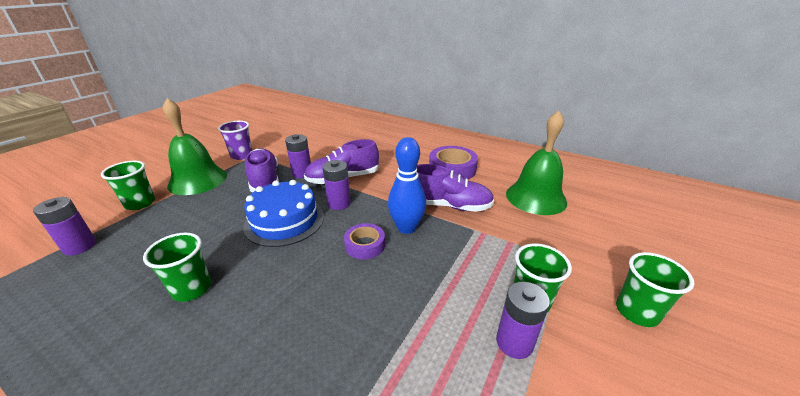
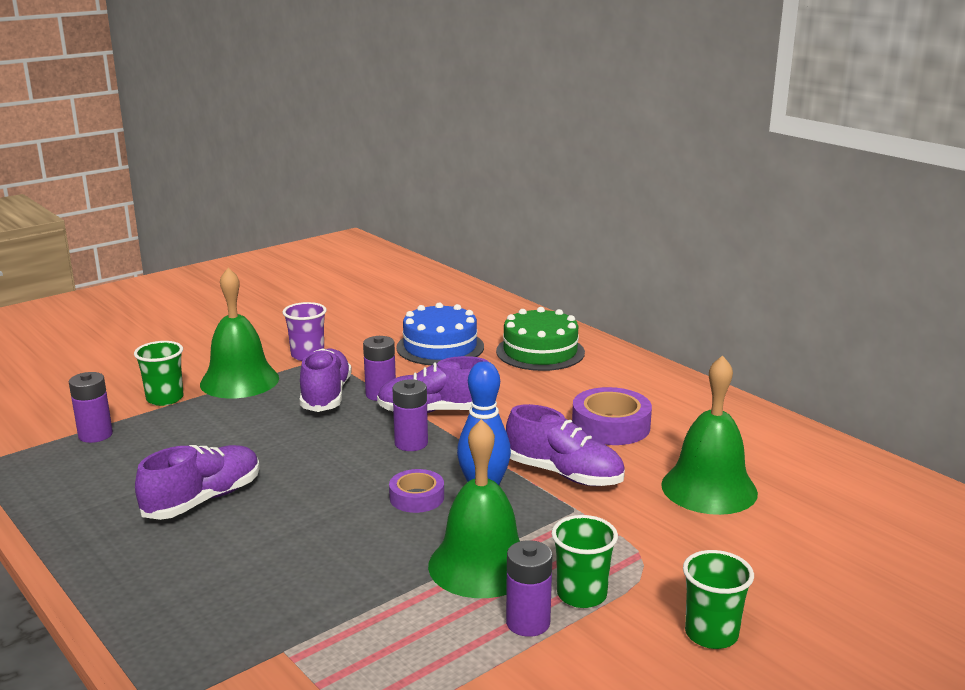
camera: 20 degrees right, 10 degrees down
(192, 289) = (203, 500): green cup -> purple shoe
(284, 221) = (330, 451): blue cake -> blue cake (440, 347)
(383, 133) = (540, 352): none -> green cake
(444, 294) = (481, 565): none -> green bell

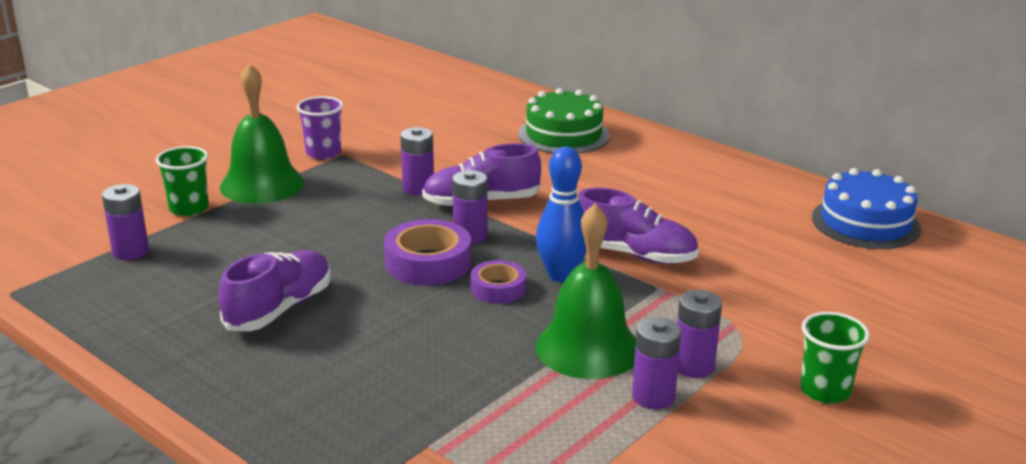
camera: 10 degrees left, 5 degrees up
(326, 396) = (361, 194): purple shoe -> none
(440, 347) = (459, 136): blue cake -> blue cake (865, 223)
(581, 595) = (693, 366): green cup -> purple battery
(610, 426) = (661, 204): purple tape -> purple tape (428, 263)
(709, 488) = (776, 257): green bell -> none

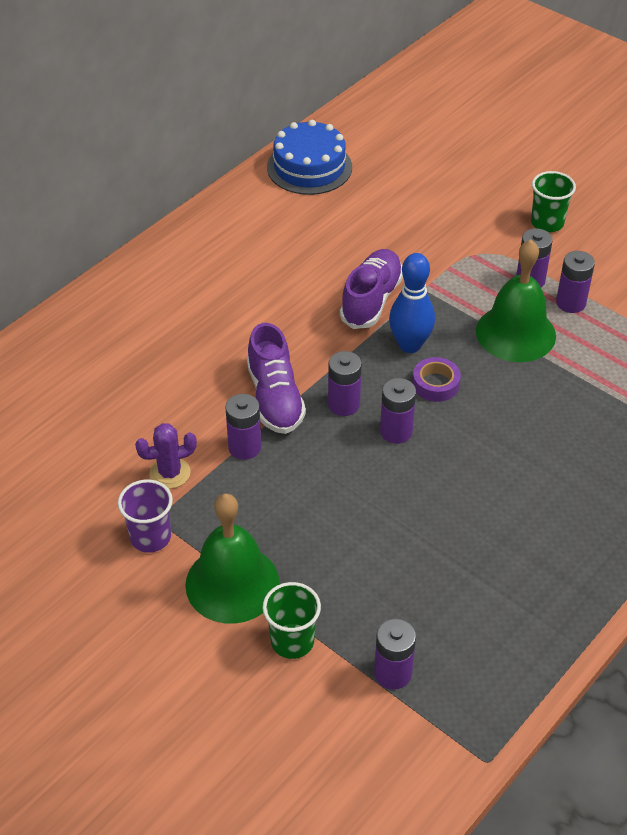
camera: 90 degrees left, 20 degrees up
(279, 309) = (487, 529): purple shoe -> none
(393, 159) = (170, 473): none -> purple cactus
(428, 263) = (396, 431): purple tape -> purple battery
(563, 135) = (117, 337): green cake -> none

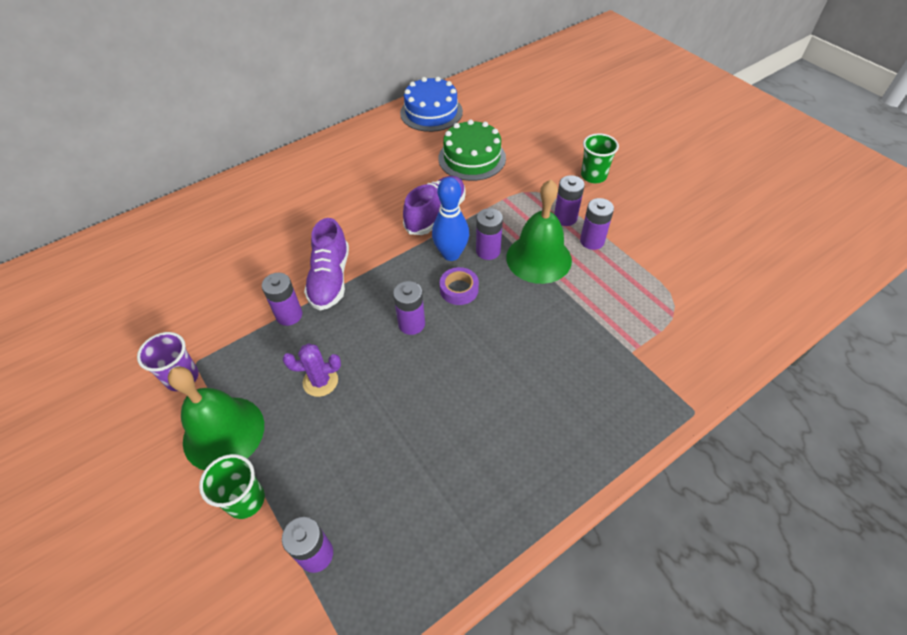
camera: 15 degrees right, 5 degrees up
(170, 473) = (223, 326): purple cactus -> purple cactus (320, 381)
(343, 404) = (380, 293): purple battery -> purple battery (488, 251)
(388, 222) = (472, 158): none -> green cake

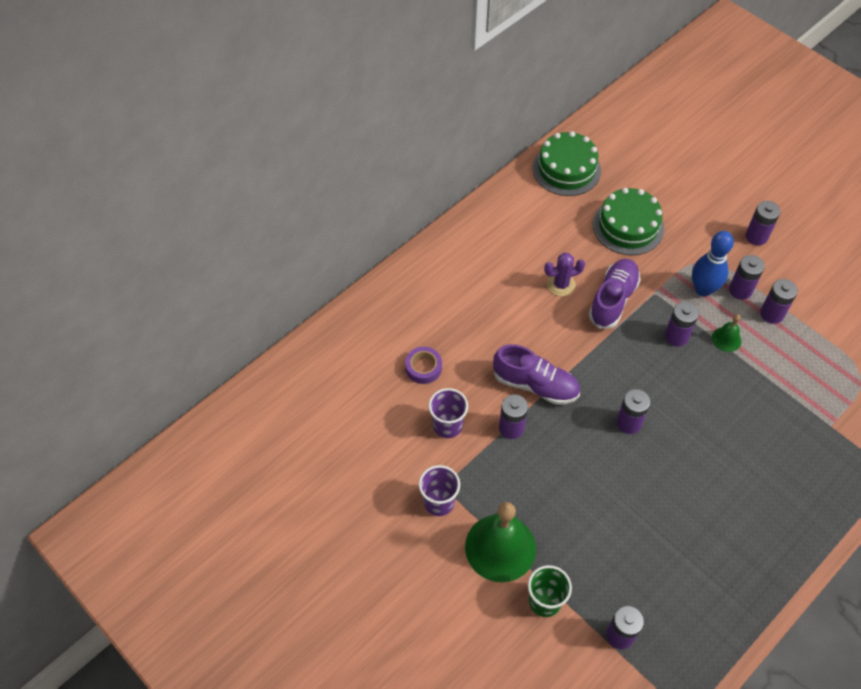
camera: 10 degrees left, 5 degrees up
(227, 306) = (447, 425): none -> purple cup
(320, 381) = (566, 489): purple cactus -> purple cactus (561, 285)
(330, 279) = (535, 385): purple shoe -> purple shoe turned 60 degrees counterclockwise
(431, 112) = (566, 169): blue cake -> green cake
(451, 254) = (642, 344): blue bowling pin -> blue bowling pin (703, 289)
(459, 289) = (661, 381): purple tape -> purple tape (423, 368)
(538, 258) = (726, 339): green bell -> green bell, size x0.47
(593, 176) = (756, 236): green cup -> purple battery

